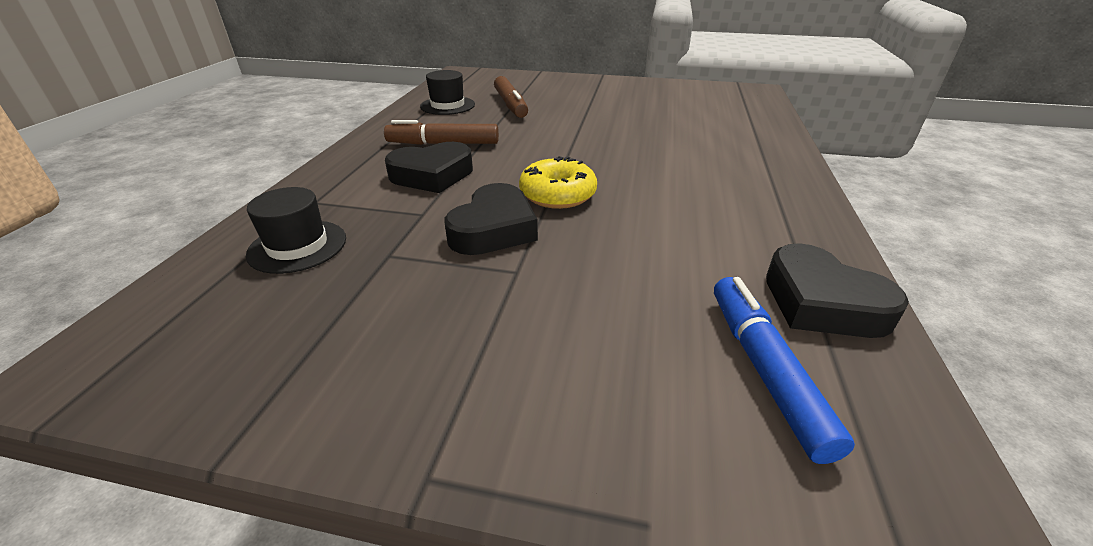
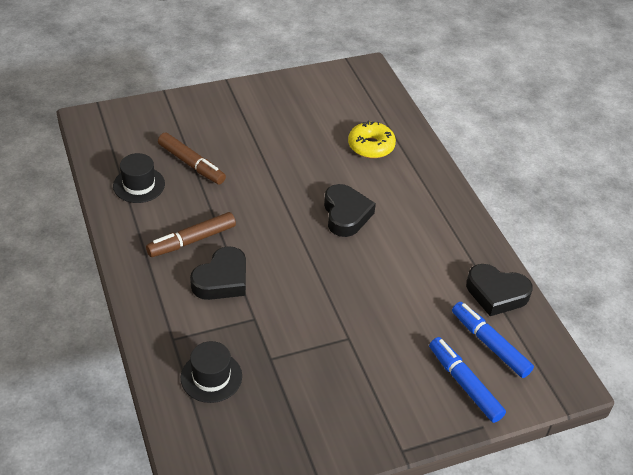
camera: 35 degrees left, 10 degrees up
(494, 229) = (309, 312): black heart -> black heart (346, 214)
(557, 195) = (320, 265): yellow donut -> yellow donut (371, 146)
(663, 414) = (464, 384): none -> blue marker

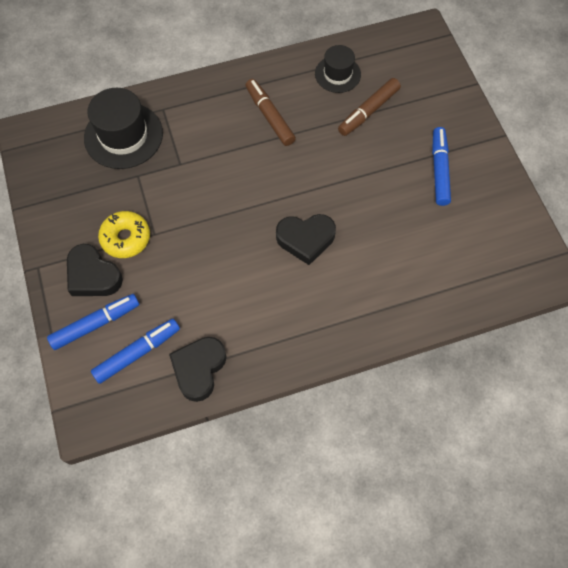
camera: 95 degrees right, 20 degrees up
(211, 377) = (123, 135): black hat -> black hat, size x1.63
(222, 280) = (223, 140): black heart -> black heart (93, 275)
(264, 121) = (439, 170): none -> blue marker
(371, 146) = (411, 269): yellow donut -> yellow donut (126, 238)

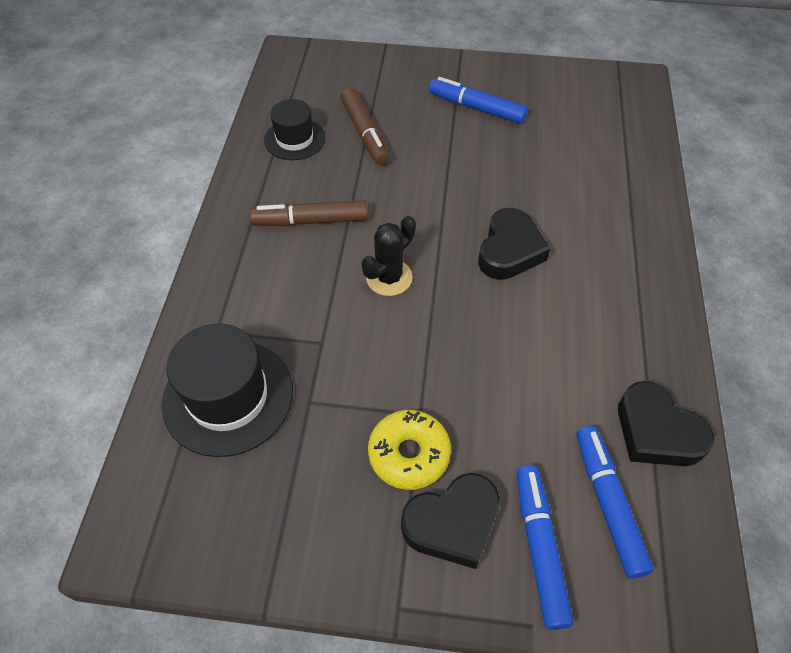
camera: 65 degrees left, 10 degrees down
(246, 178) = (389, 278): none -> black cactus

